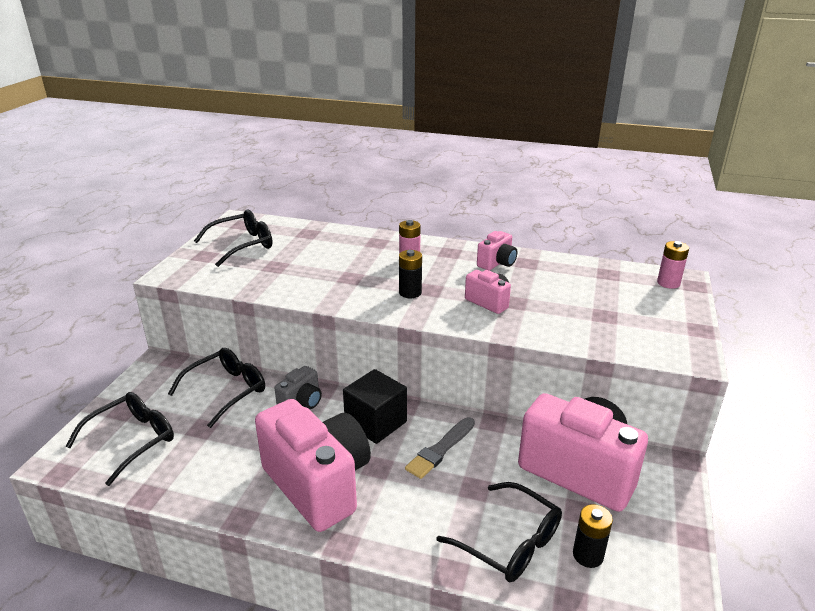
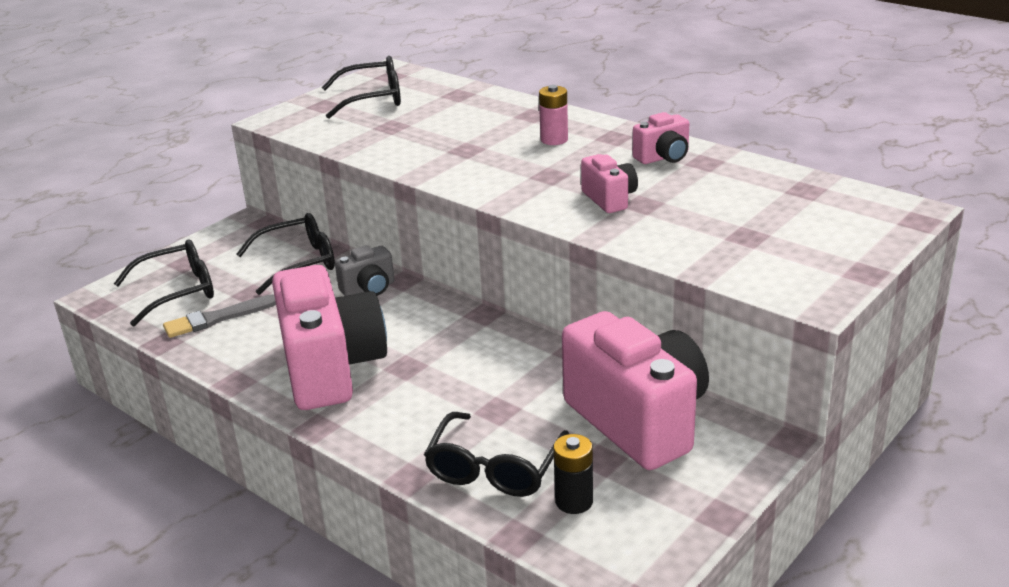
camera: 25 degrees right, 0 degrees up
(376, 423) = (435, 324): black cube -> none
(410, 293) = (522, 175): black battery -> none
(440, 449) = (488, 365): grey brush -> grey brush (218, 318)
(510, 543) = (494, 468): black glasses -> black glasses turned 45 degrees clockwise
(668, 283) = (882, 213): pink battery -> none

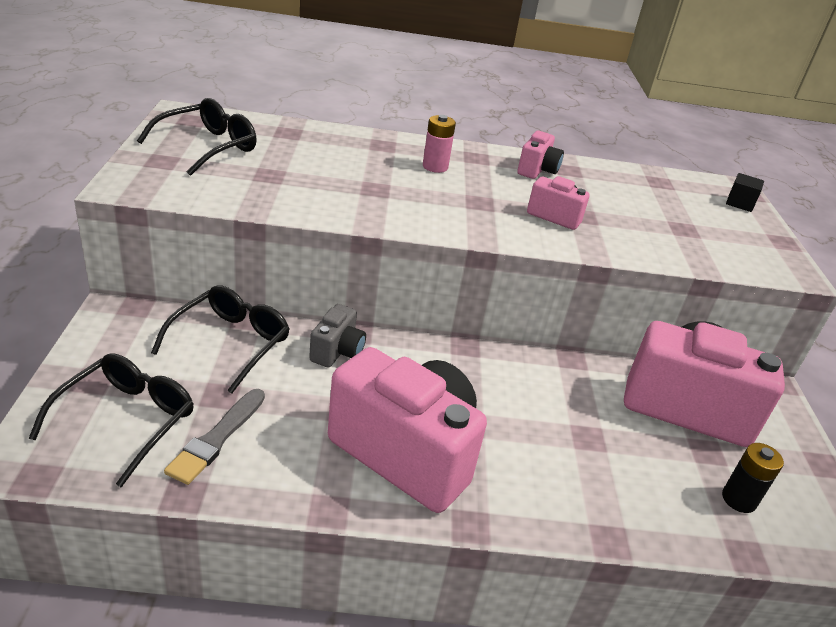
camera: 45 degrees left, 5 degrees up
(494, 468) = (655, 496): black glasses -> none
(880, 227) = (740, 203): none -> black cube

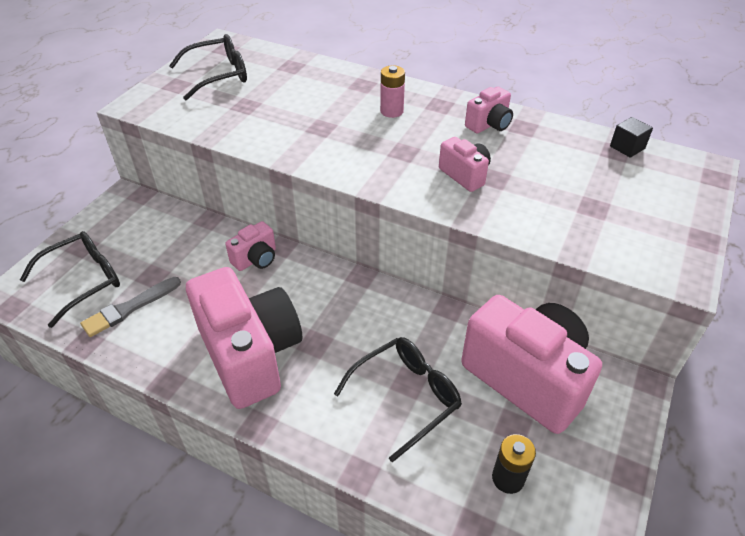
camera: 30 degrees right, 10 degrees up
(231, 343) = (185, 236): black glasses -> black glasses (406, 397)
(337, 351) = (256, 259): grey camera -> pink camera
(740, 203) = (691, 187): black cube -> black cube (627, 147)

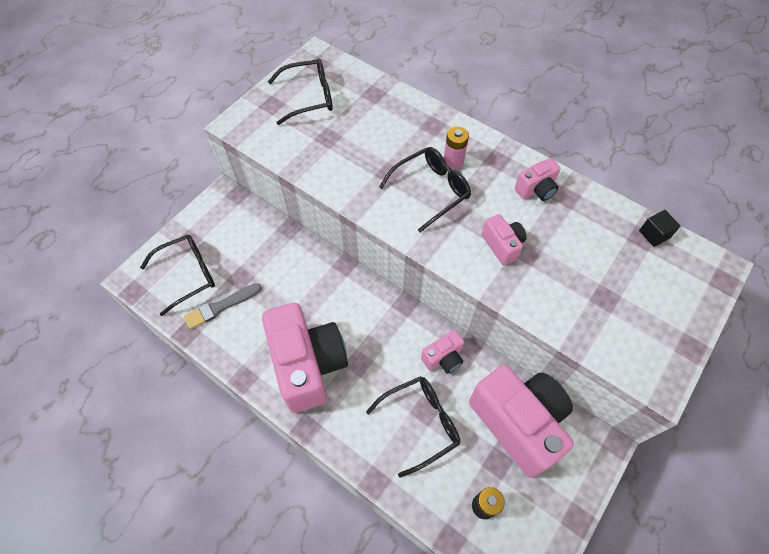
camera: 10 degrees right, 15 degrees up
(256, 259) = (323, 274): pink camera -> pink camera (443, 358)
(372, 137) = (431, 190): none -> black glasses

